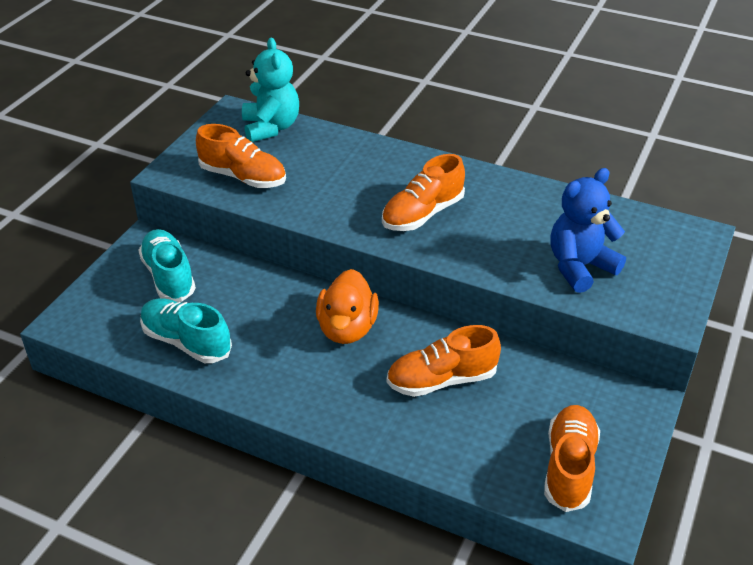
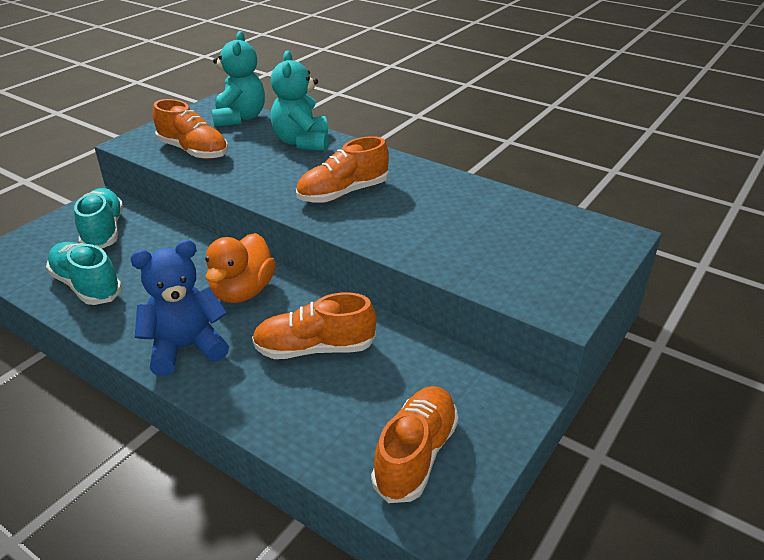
camera: 10 degrees right, 5 degrees down
(352, 154) = (302, 142): none -> turquoise teddy bear
(580, 267) = (481, 252): blue teddy bear -> blue teddy bear (186, 348)

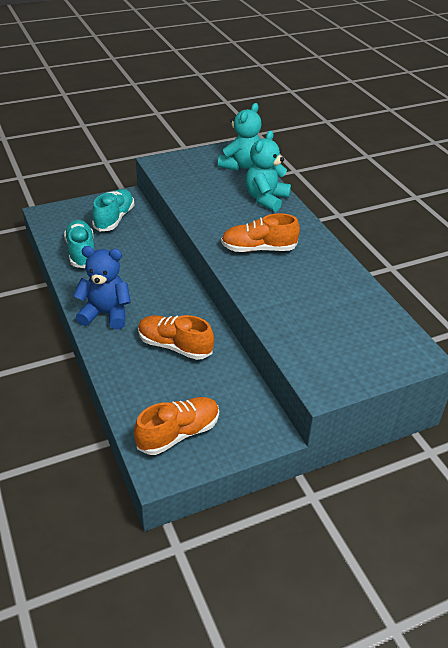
camera: 30 degrees right, 5 degrees up
(193, 151) = (191, 182): orange shoe -> none
(243, 291) = (163, 292): orange duck -> none

